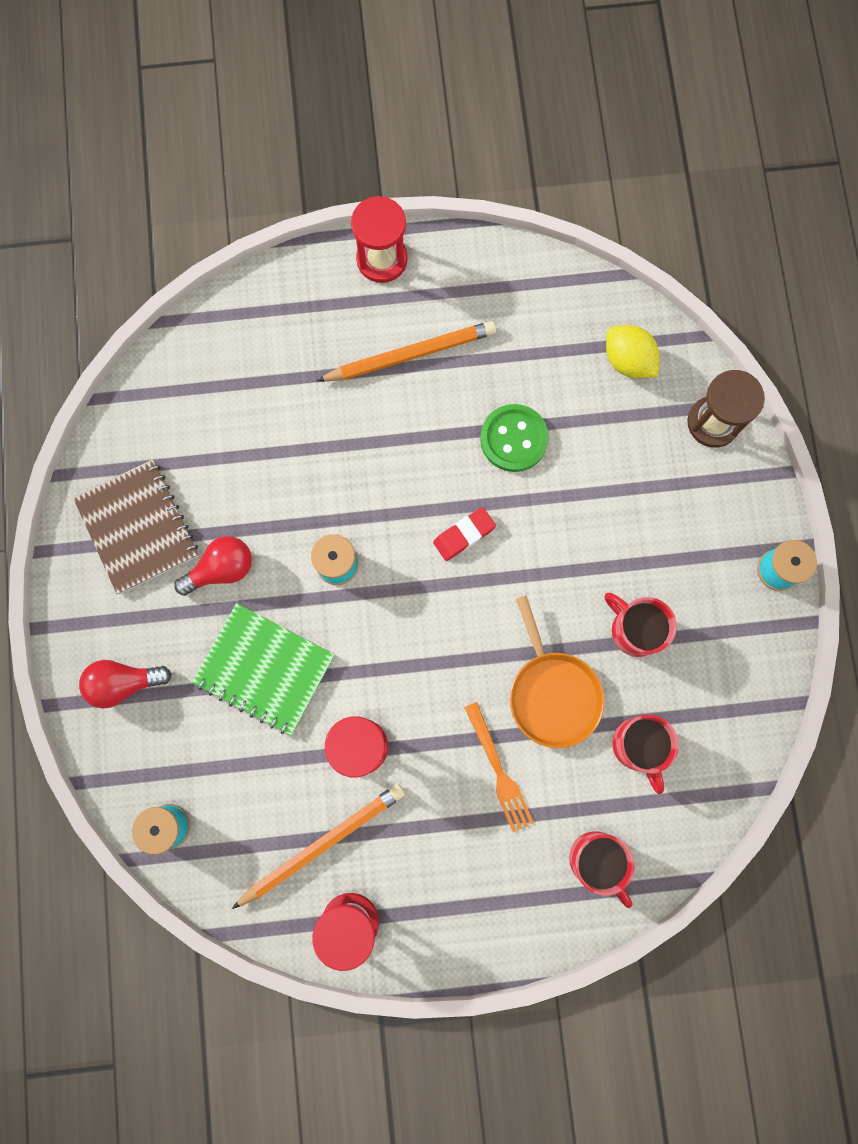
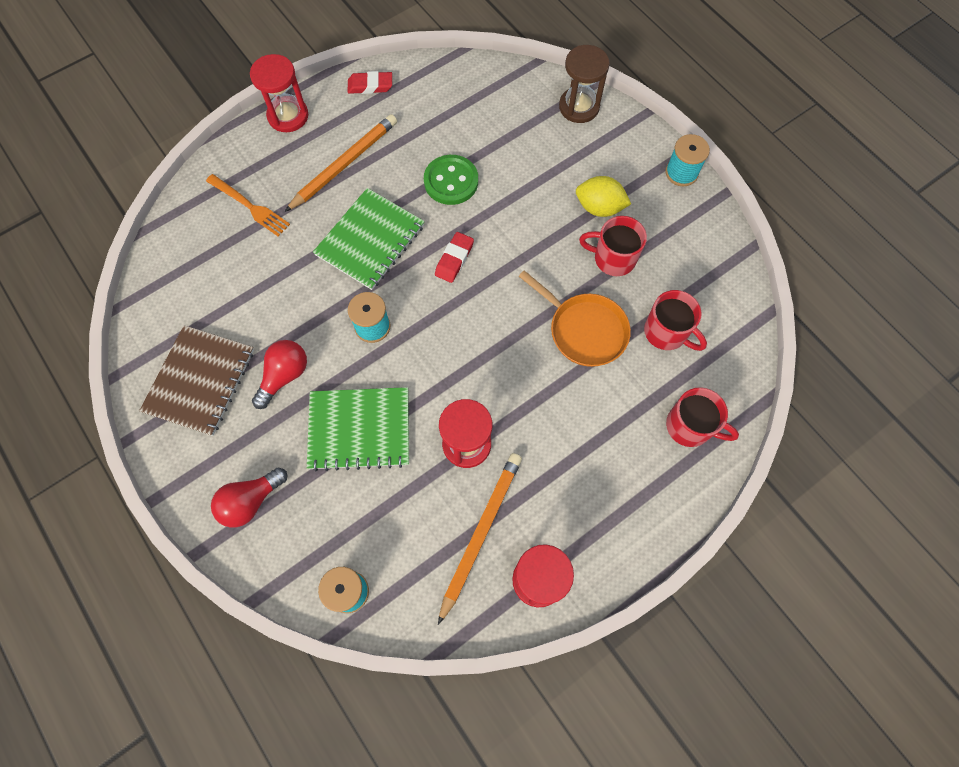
camera: 30 degrees left, 10 degrees down
(137, 527) = (200, 381): brown notebook -> brown notebook turned 75 degrees clockwise
(388, 463) = (370, 240): none -> green notebook
(492, 268) = (370, 86): none -> red eraser
(499, 771) = (580, 404): orange fork -> orange fork (250, 206)
(628, 360) = (498, 97): yellow lemon -> yellow lemon (599, 208)

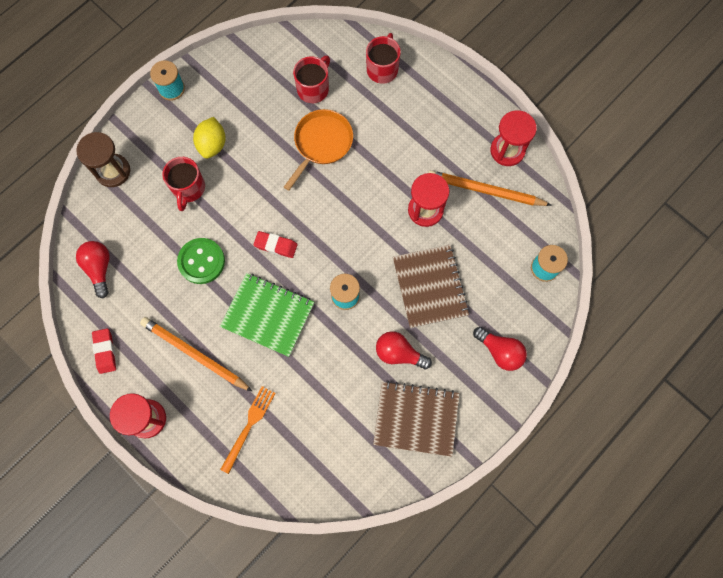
camera: 100 degrees left, 5 degrees up
(359, 429) = (430, 287): green notebook -> brown notebook
(464, 87) = (99, 268): none -> red light bulb
(613, 258) = (257, 130): red mug -> red mug (188, 189)

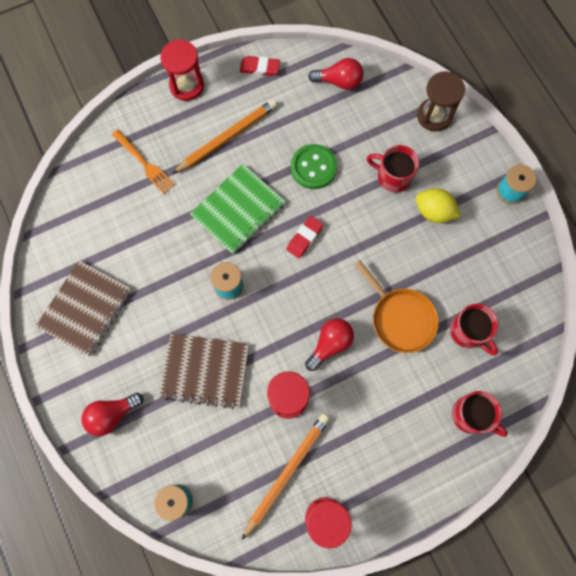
camera: 110 degrees right, 0 degrees up
(399, 353) = (152, 315): red light bulb -> red light bulb (330, 344)

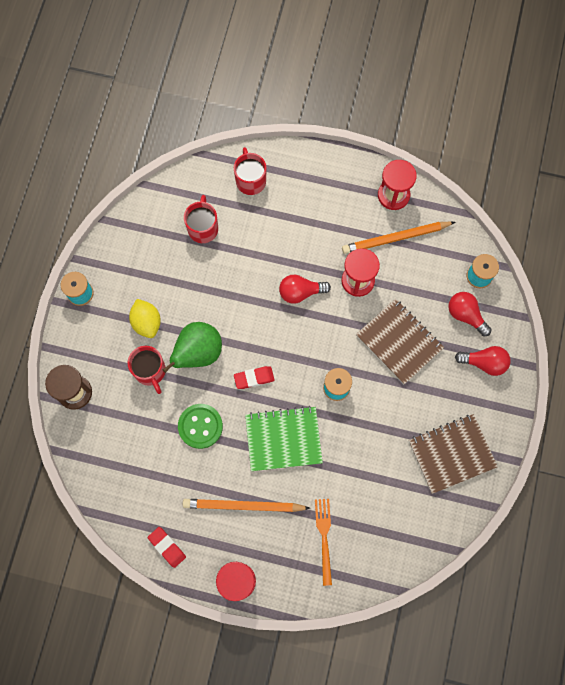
camera: 140 degrees left, 0 degrees up
(339, 81) = (117, 481): red light bulb -> red light bulb (465, 315)
(369, 221) = (198, 353): none -> green pear
(400, 318) = (239, 271): orange pan -> none

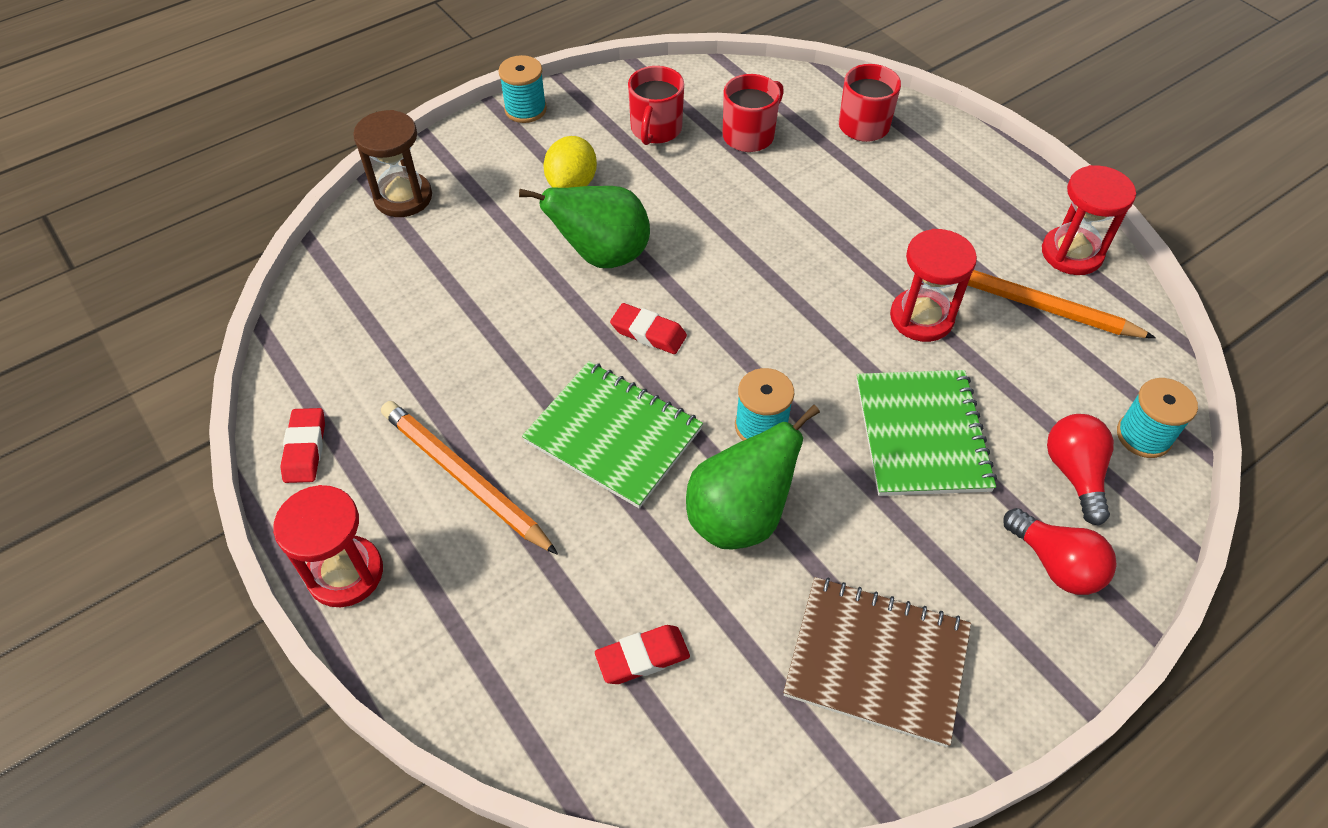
camera: 40 degrees right, 20 degrees down
(150, 371) = (518, 235): red mug -> red mug (655, 130)
(200, 426) = (514, 338): green button -> none
(300, 292) = (818, 278): red light bulb -> none
(324, 537) = (537, 618): orange fork -> none
(361, 435) = (739, 517): none -> green pear
(373, 520) = (642, 657): none -> red eraser
(399, 342) = (921, 434): brown notebook -> green notebook

